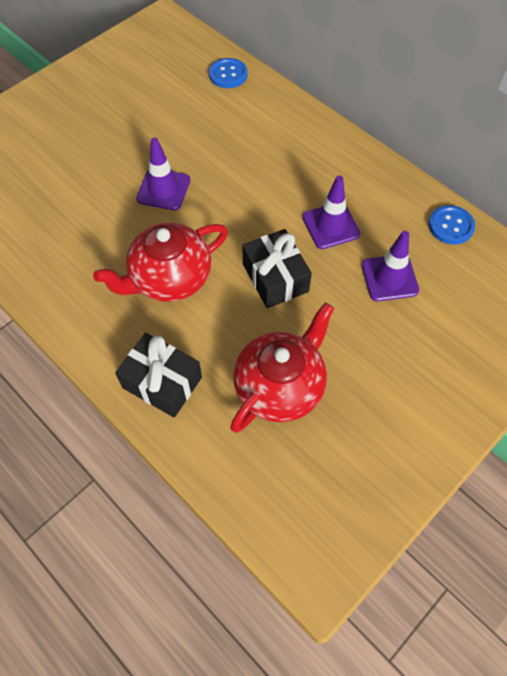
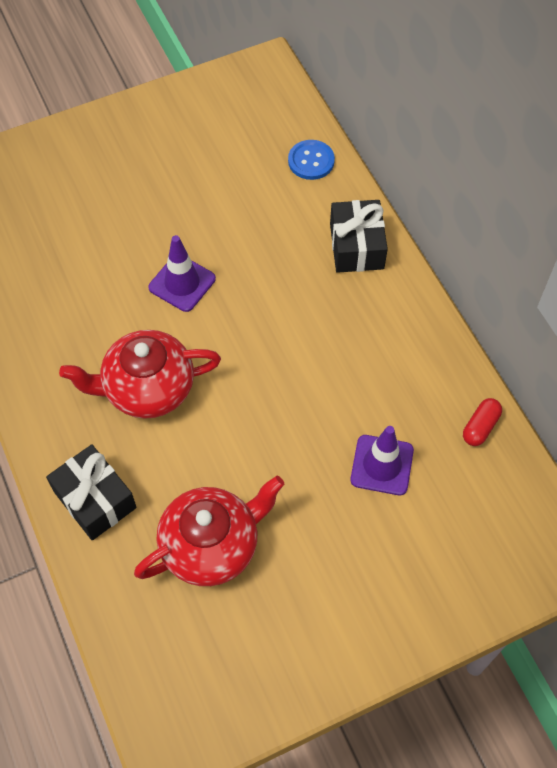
camera: 20 degrees right, 0 degrees up
(275, 278) = (258, 424): black gift -> black gift (356, 246)
(331, 226) = (345, 383): purple traffic cone -> none
(451, 226) = (480, 427): blue button -> red capsule

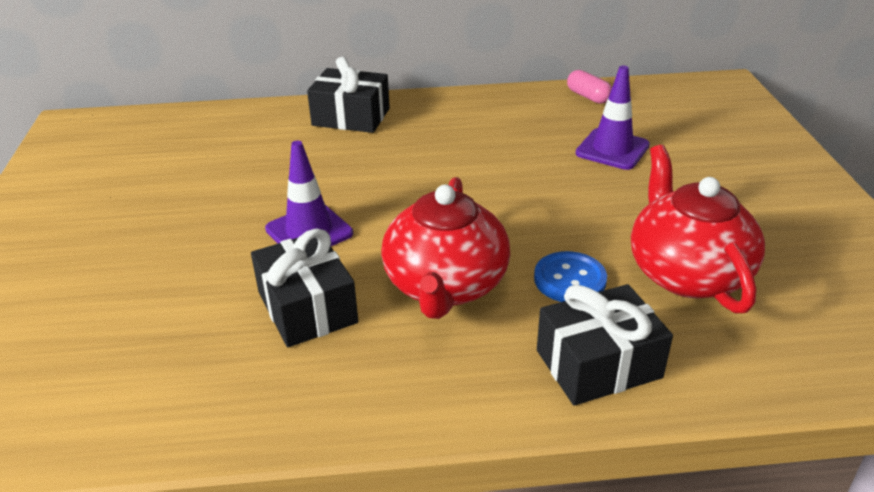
camera: 70 degrees left, 25 degrees down
(101, 315) = (307, 307): none -> black gift
(311, 161) = (223, 122): blue button -> blue button (569, 279)
(480, 427) = (588, 96): red capsule -> pink capsule

